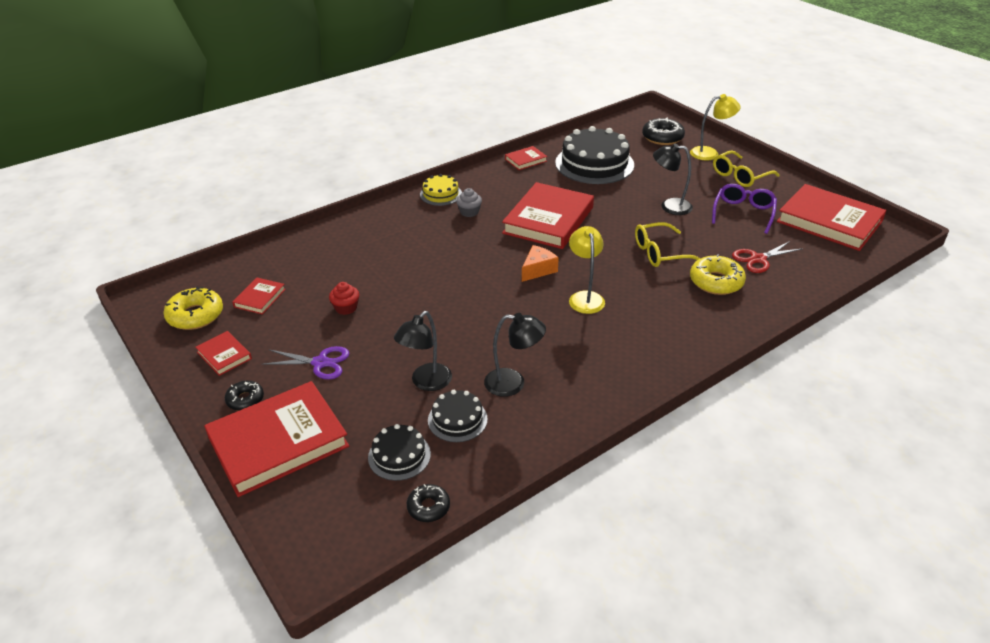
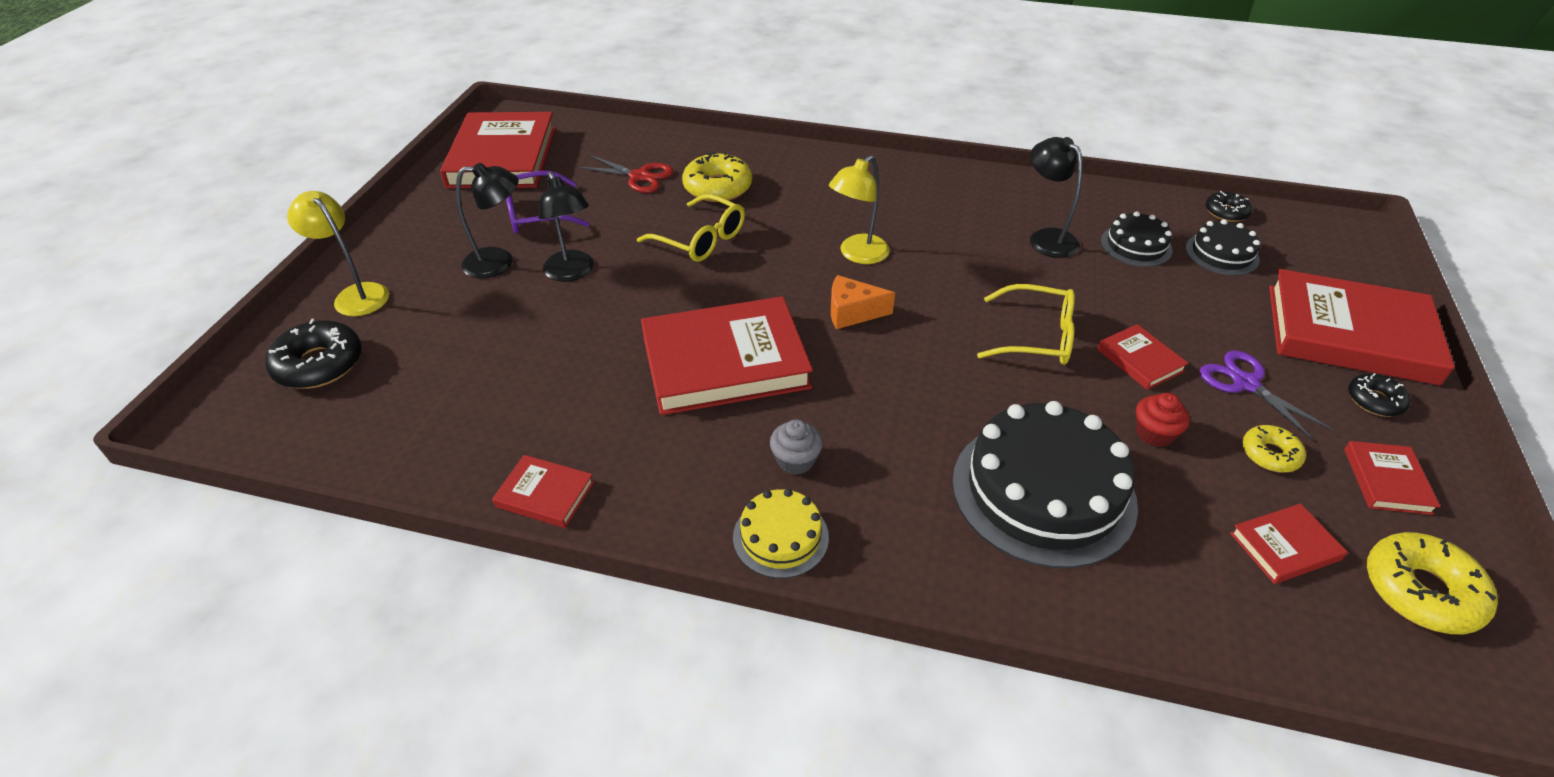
camera: 130 degrees left, 5 degrees up
(286, 332) = (1270, 454): none -> yellow donut
(383, 339) = (1140, 360): none -> red book
(426, 382) = (1134, 289): black lamp -> black lamp (499, 263)
(594, 164) = (490, 399): black cake -> black cake (1043, 491)
(740, 176) = (422, 246): yellow glasses -> yellow glasses (1036, 337)

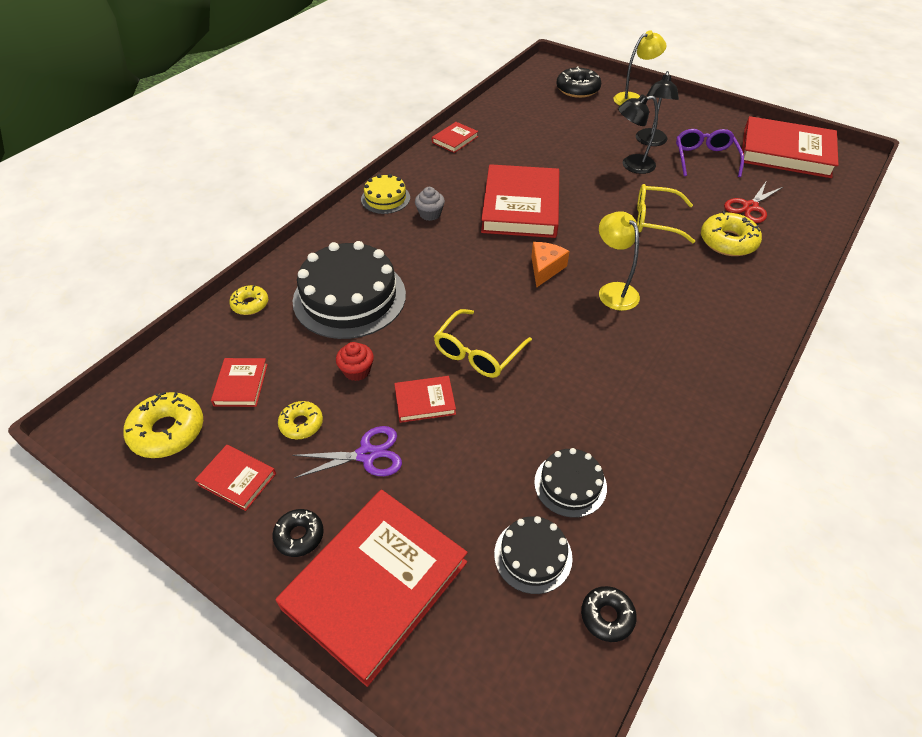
camera: 110 degrees right, 5 degrees up
(701, 239) = (655, 220): yellow glasses -> yellow glasses turned 45 degrees clockwise
(1046, 238) = (603, 418): black lamp -> none
(1154, 617) = (250, 304): none -> yellow donut

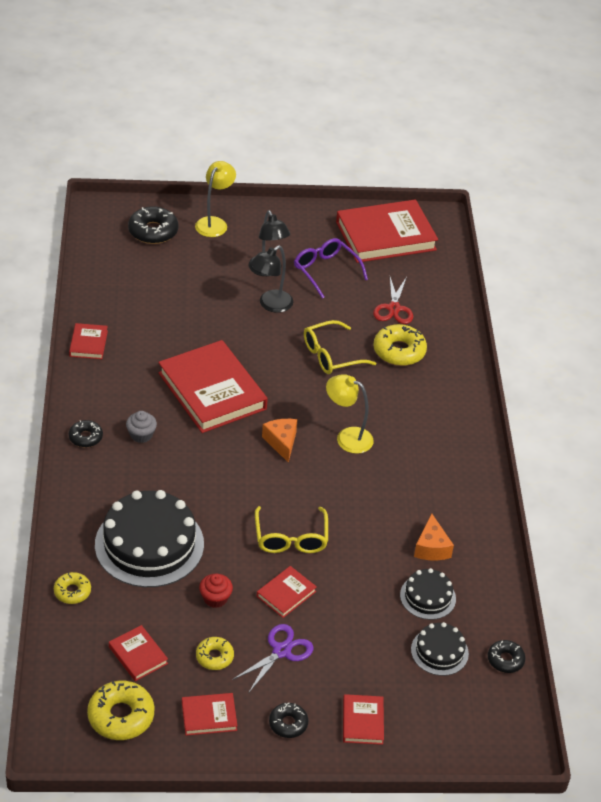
camera: 40 degrees left, 5 degrees down
(375, 585) = (362, 721): red book -> red book, size x0.46
(385, 198) = (85, 437): yellow cake -> black donut
(617, 434) = (431, 548): none -> orange cheese

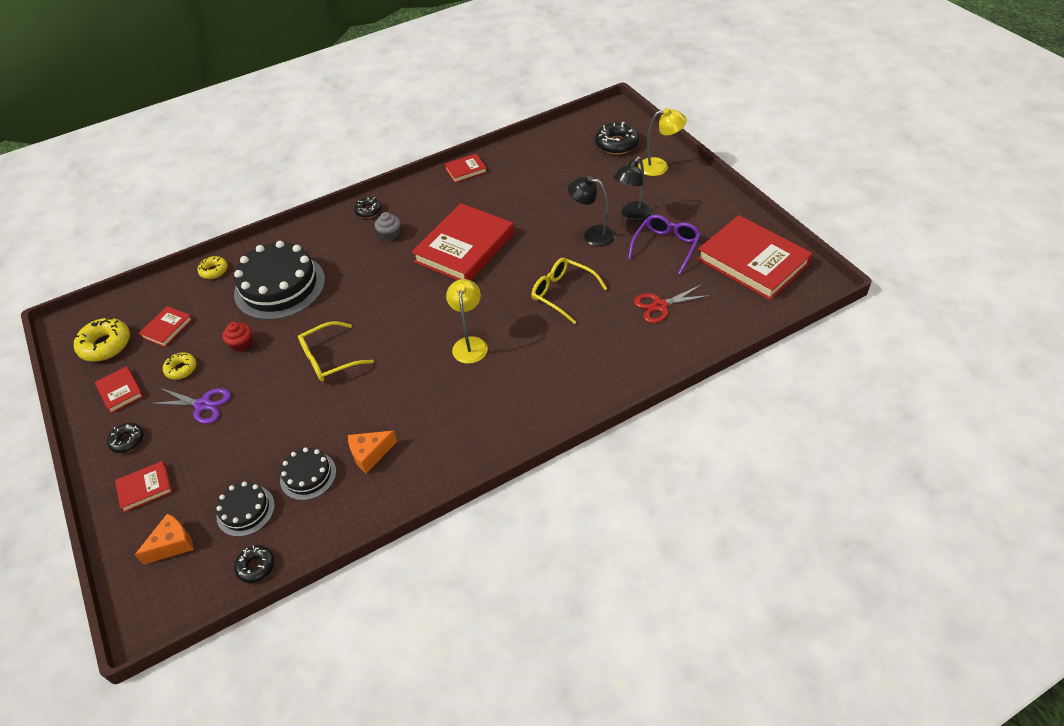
camera: 70 degrees right, 5 degrees up
(281, 442) = (435, 308): orange cheese -> orange cheese (172, 544)
(286, 594) = (266, 382): red book -> none
(399, 351) = (606, 332): yellow donut -> none

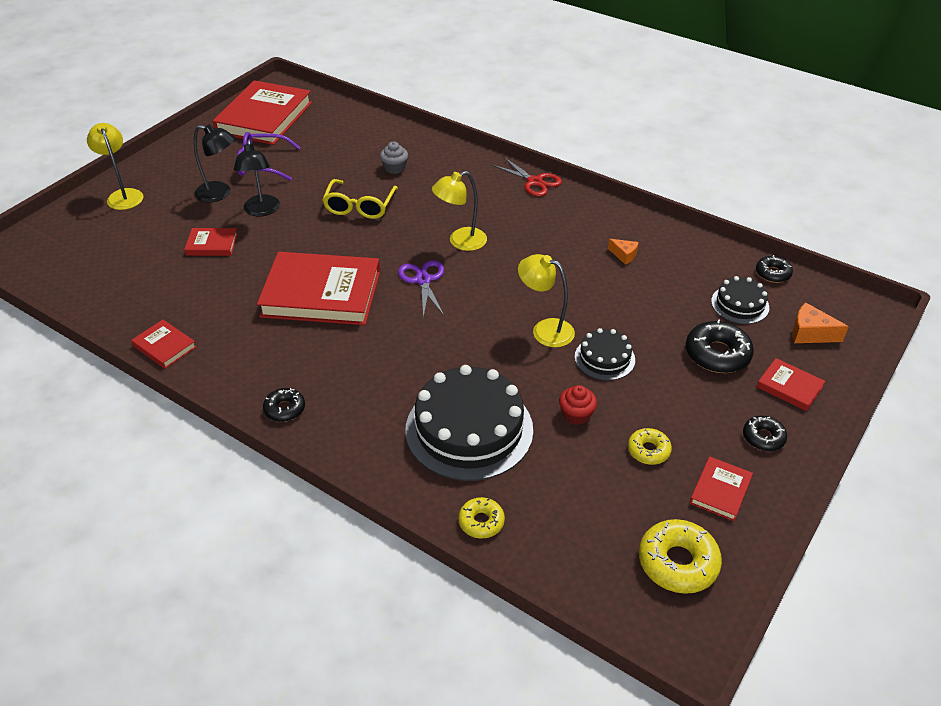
camera: 120 degrees left, 5 degrees down
(167, 328) = (606, 508): red book -> red book (212, 244)
(203, 405) = (673, 400): purple scissors -> purple scissors (423, 280)
(308, 475) = (675, 282): black cake -> black cake (604, 358)
(329, 359) = (545, 330): yellow glasses -> yellow lamp
(370, 454) = (624, 255): orange cheese -> orange cheese, size x0.66
(390, 234) = (324, 367): grey cupcake -> grey cupcake (394, 168)
(616, 144) = (81, 235): black donut -> black donut (717, 354)
(660, 306) = (347, 151): red scissors -> red scissors (534, 182)

